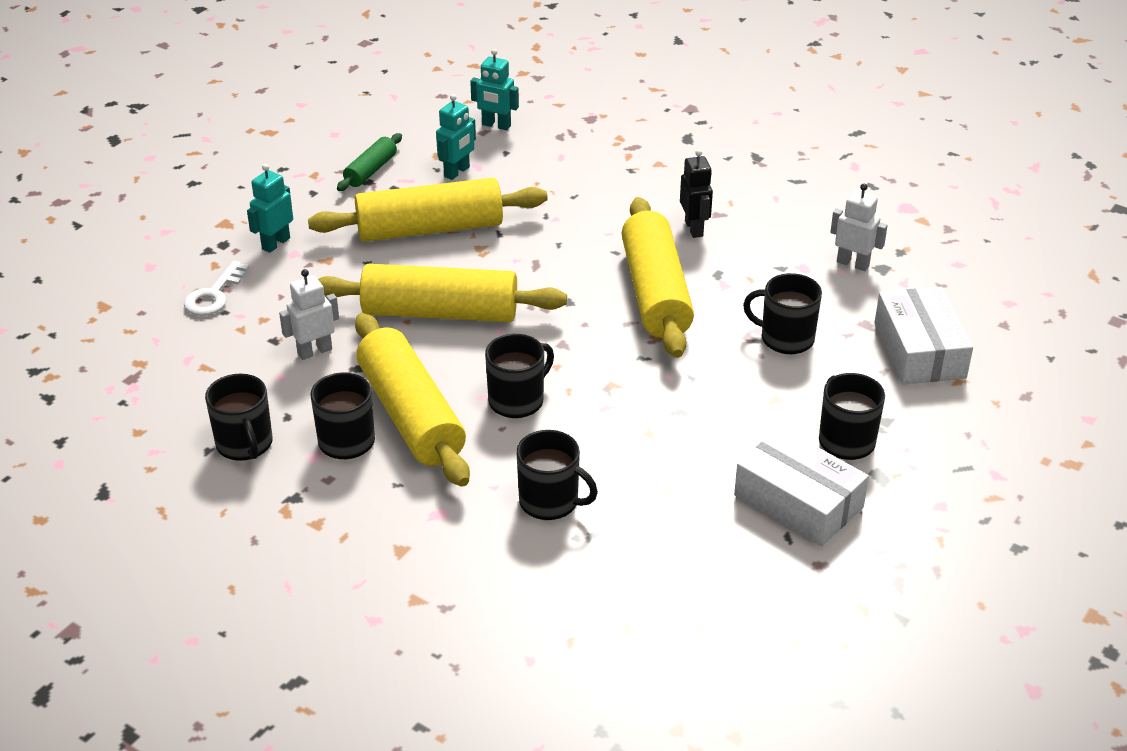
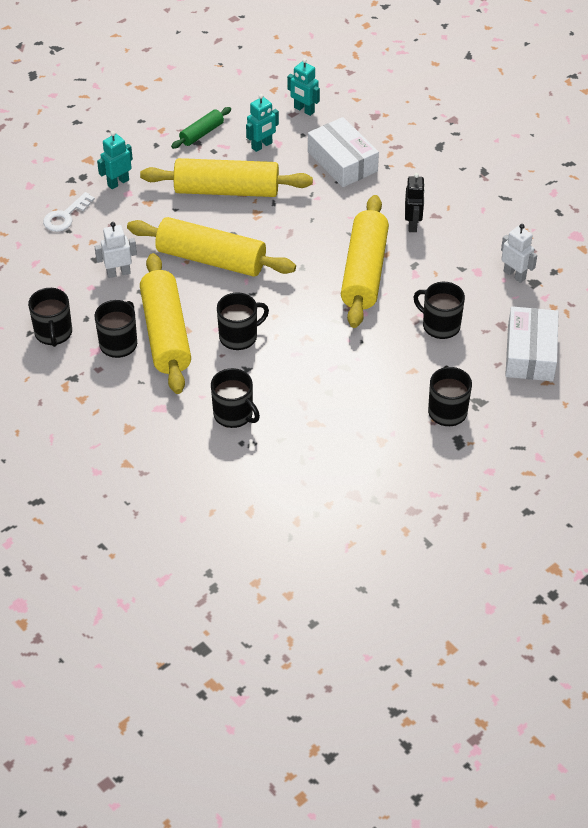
camera: 15 degrees right, 10 degrees up
(798, 501) = (396, 448): white box -> white box (342, 161)

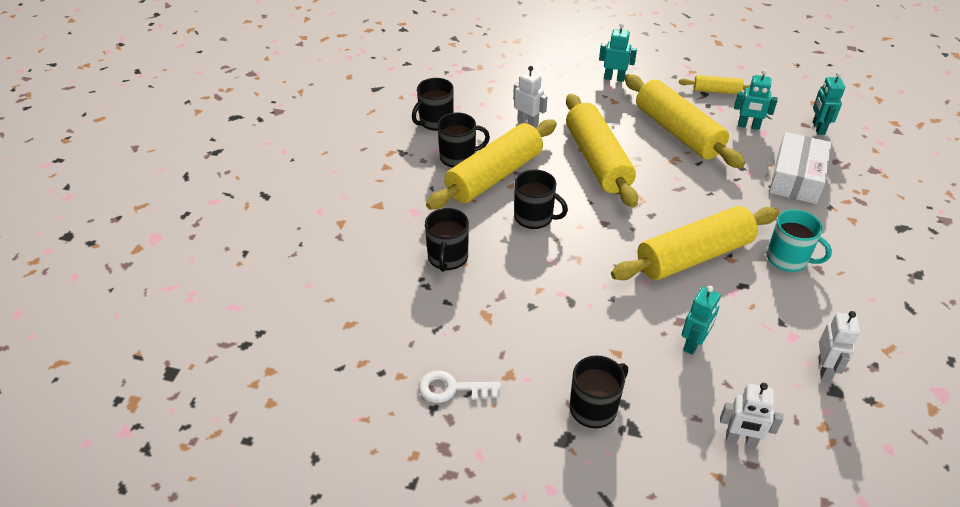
camera: 55 degrees right, 5 degrees down
(65, 216) = (552, 72): white key -> white key (452, 389)
(202, 133) = (716, 91): green rolling pin -> yellow rolling pin
(413, 224) = (788, 259): black robot -> turquoise mug
(440, 325) = (693, 344): black mug -> turquoise robot
(530, 353) = (741, 439): white box -> white robot

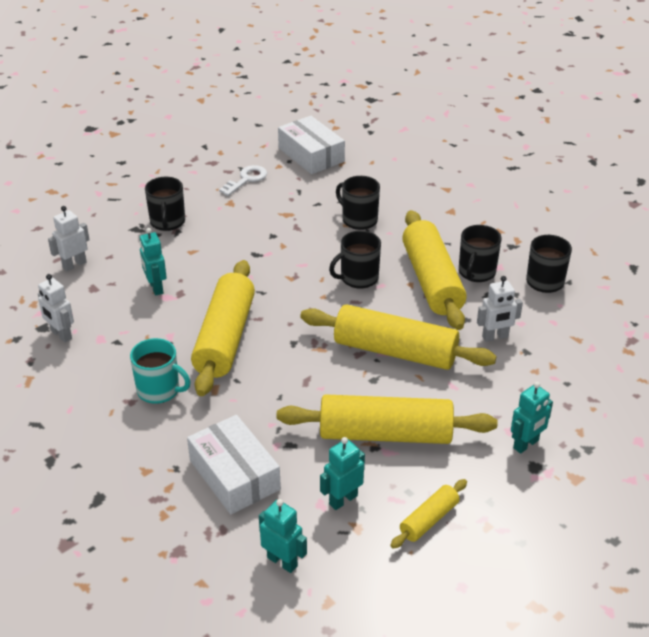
camera: 125 degrees right, 5 degrees down
(353, 359) = (311, 155): none -> white box
(788, 259) = (159, 390): turquoise mug -> turquoise mug turned 135 degrees counterclockwise

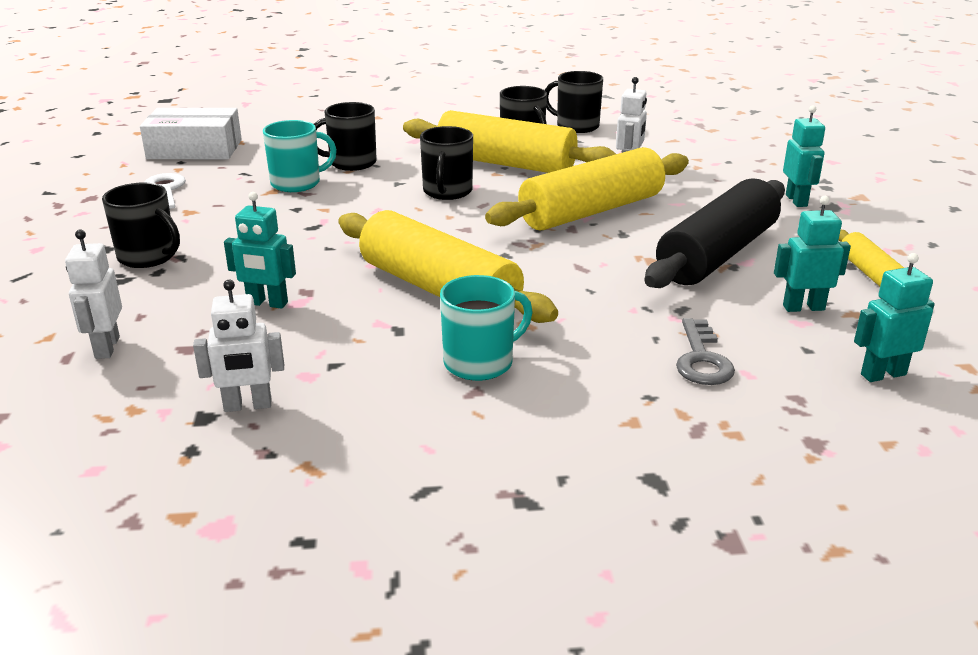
camera: 55 degrees left, 10 degrees down
(234, 475) = (702, 359): white box -> grey key
(306, 217) = (297, 183): none -> turquoise mug
(343, 500) = (803, 307): turquoise robot -> turquoise robot turned 90 degrees clockwise
(385, 434) = (717, 254): yellow rolling pin -> black rolling pin

